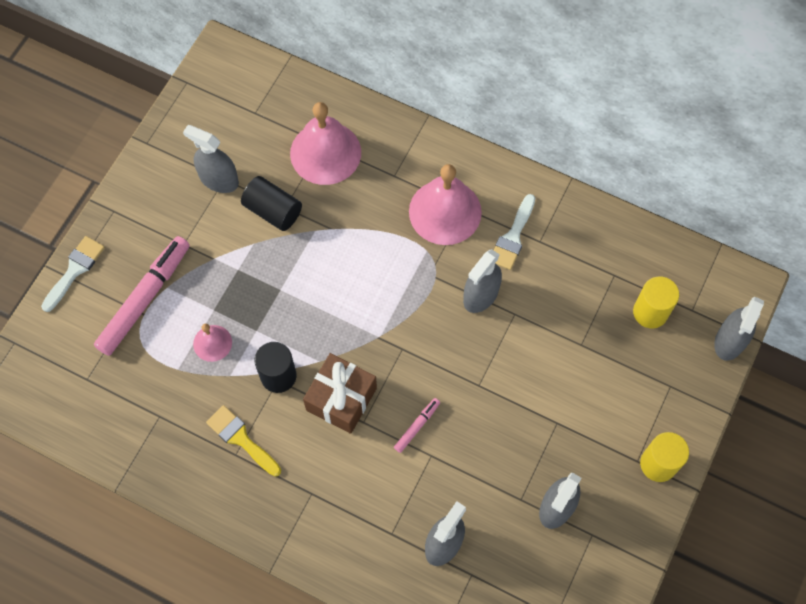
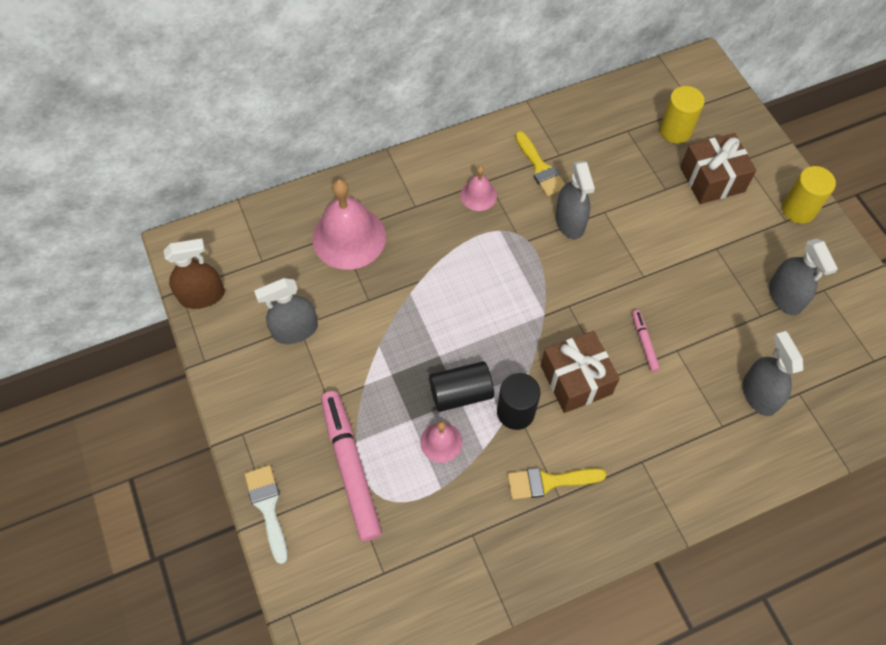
camera: 50 degrees left, 5 degrees down
(194, 99) = (202, 296): none -> brown spray bottle
(273, 211) = (363, 310): black cylinder -> black cylinder (461, 393)
(445, 211) = (478, 195): pink bell -> pink bell, size x0.51
(513, 237) = (540, 168): white brush -> yellow brush
(625, 374) = (712, 179): none -> brown gift
(729, 341) = (736, 103): grey spray bottle -> none

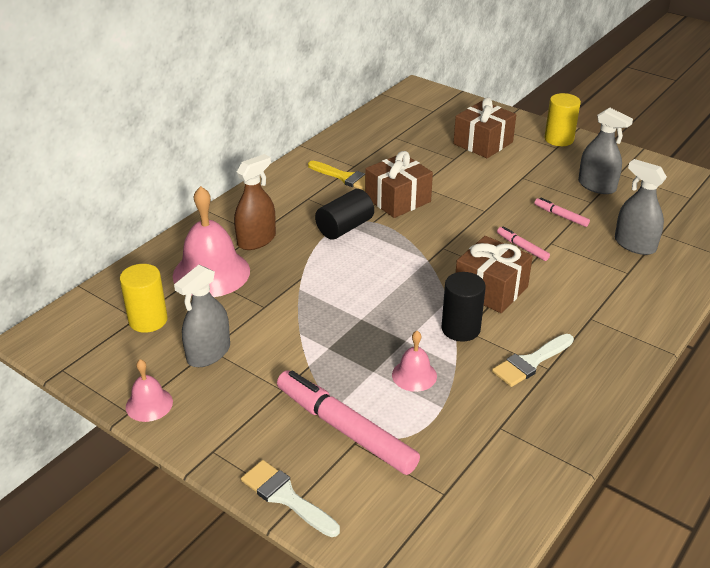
camera: 30 degrees left, 25 degrees down
(202, 296) = (90, 365): brown spray bottle -> brown spray bottle (256, 240)
(461, 393) = (402, 335): black cylinder -> black cylinder (345, 227)
(478, 195) = (307, 209): pink bell -> pink bell (149, 404)
(549, 482) = (530, 362): yellow brush -> white brush
(570, 222) = (398, 200): grey spray bottle -> brown gift
(675, 131) = (431, 127): yellow cylinder -> yellow cylinder (148, 320)
(714, 320) = (560, 216): none -> pink marker

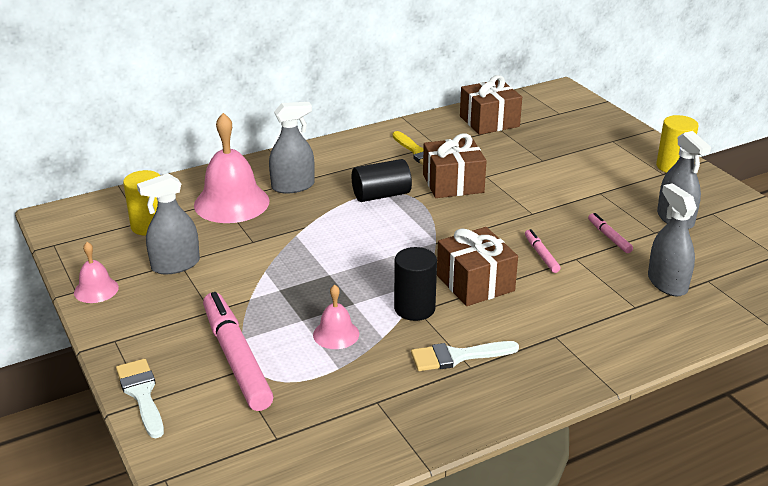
camera: 25 degrees right, 5 degrees down
(256, 240) = (293, 186): brown spray bottle -> grey spray bottle
(483, 143) = (586, 153): brown gift -> brown gift (489, 121)

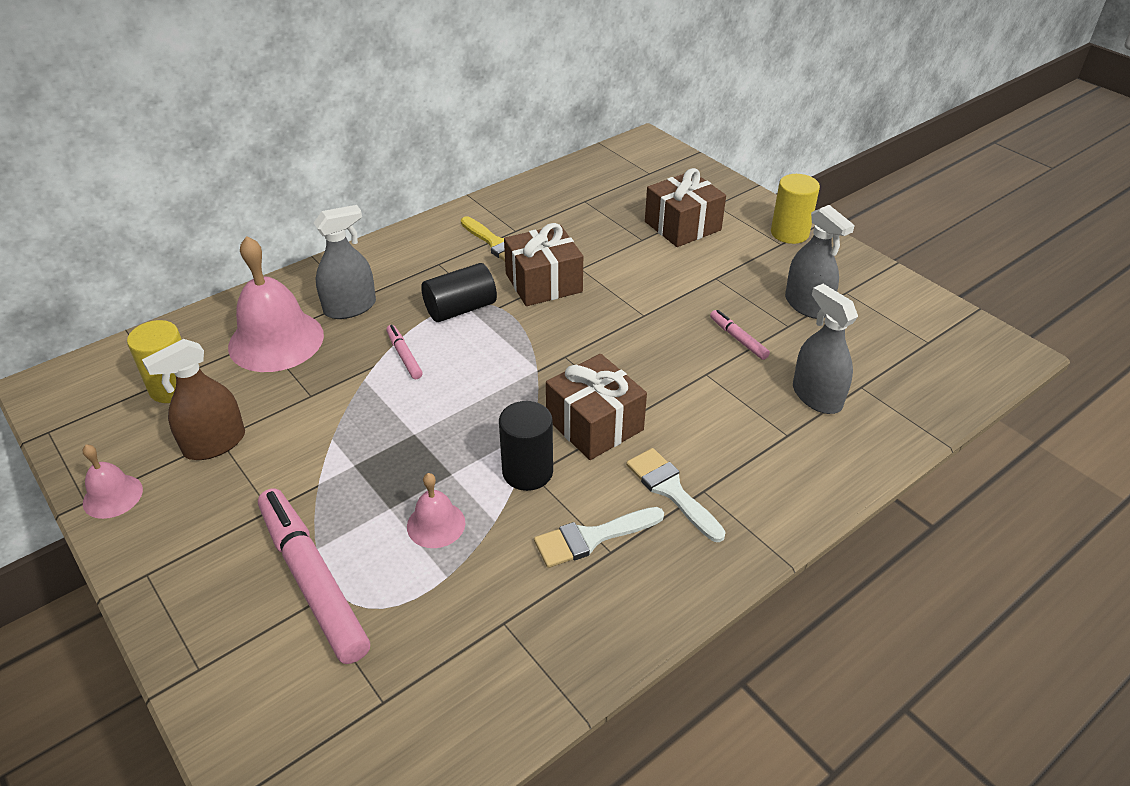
camera: 10 degrees left, 10 degrees up
(141, 394) = (193, 657): white brush -> white brush (671, 491)
(175, 265) = (215, 443): grey spray bottle -> brown spray bottle
(489, 121) = (571, 192): brown gift -> brown gift (682, 226)
(541, 255) = (665, 373): pink marker -> pink marker (404, 356)

